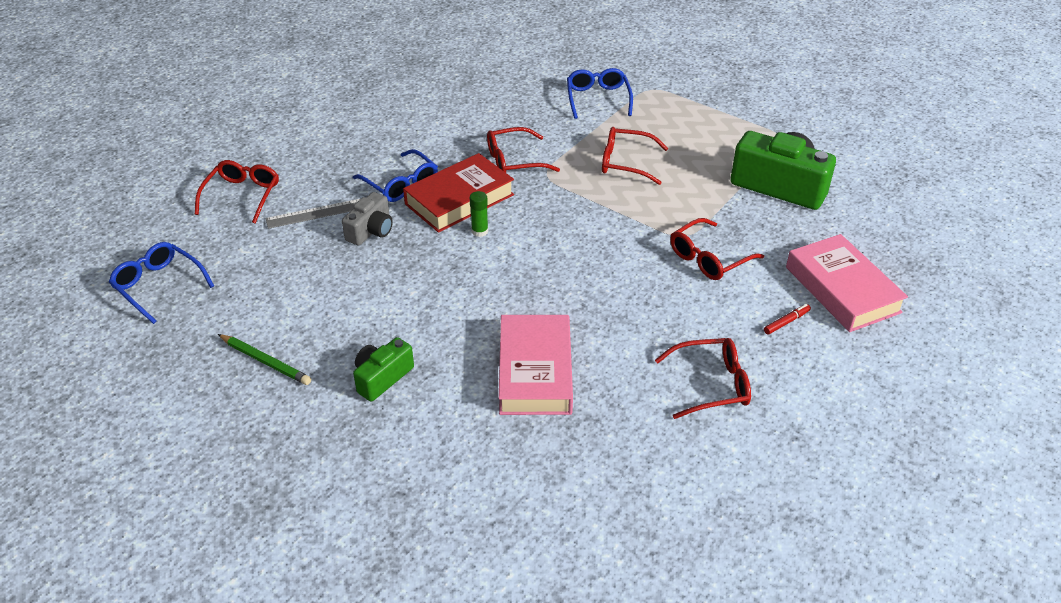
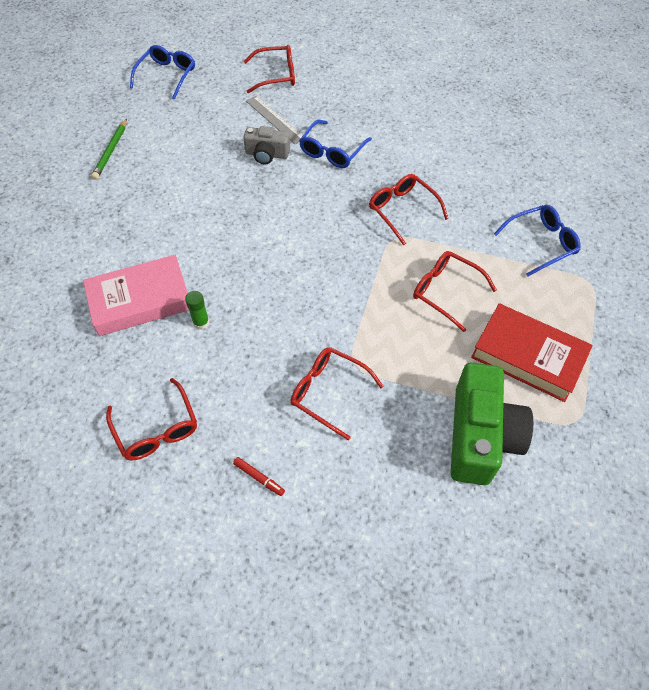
camera: 70 degrees right, 15 degrees up
(382, 377) = (111, 214): green camera -> none
(459, 199) = (330, 192): red book -> red book (528, 356)
(479, 231) = (294, 217): green glue stick -> green glue stick (201, 322)
(626, 162) = (446, 292): red glasses -> red glasses turned 45 degrees counterclockwise
(842, 289) = (328, 524): pink book -> none

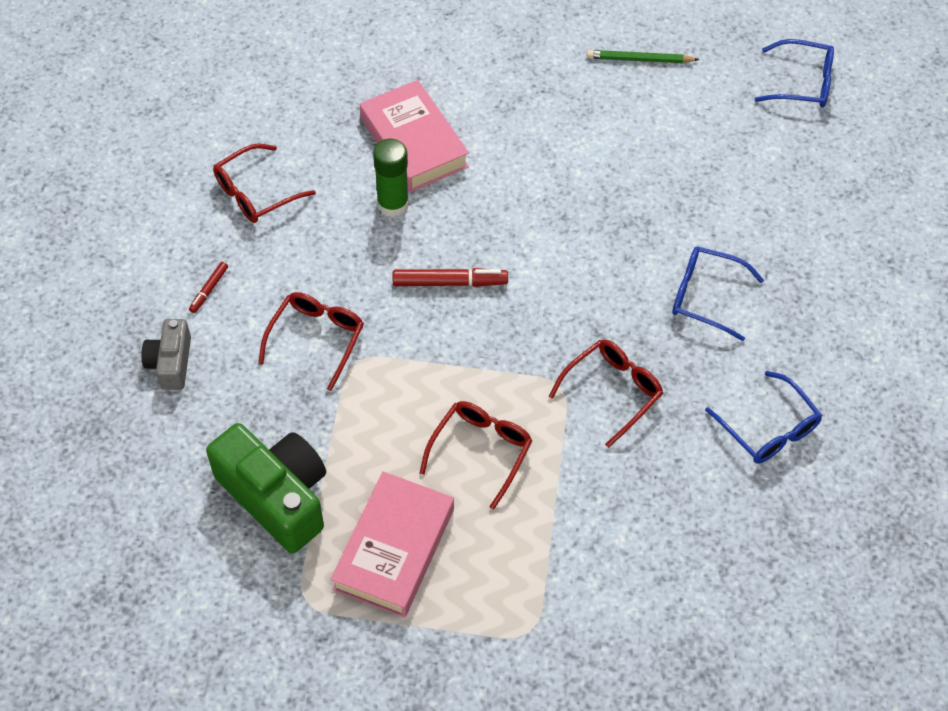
camera: 80 degrees right, 0 degrees up
(201, 322) = (393, 204): green glue stick -> green glue stick, size x1.67
(267, 154) = (678, 222): grey camera -> grey camera (171, 363)
(274, 119) = (751, 220): grey ruler -> none
(276, 75) = (847, 207): red glasses -> none
(290, 292) = (449, 282): none -> red marker
(480, 436) = (276, 496): green camera -> green camera turned 135 degrees counterclockwise
(528, 356) = (394, 549): red book -> pink book
(541, 243) = (589, 568): blue glasses -> blue glasses (768, 428)

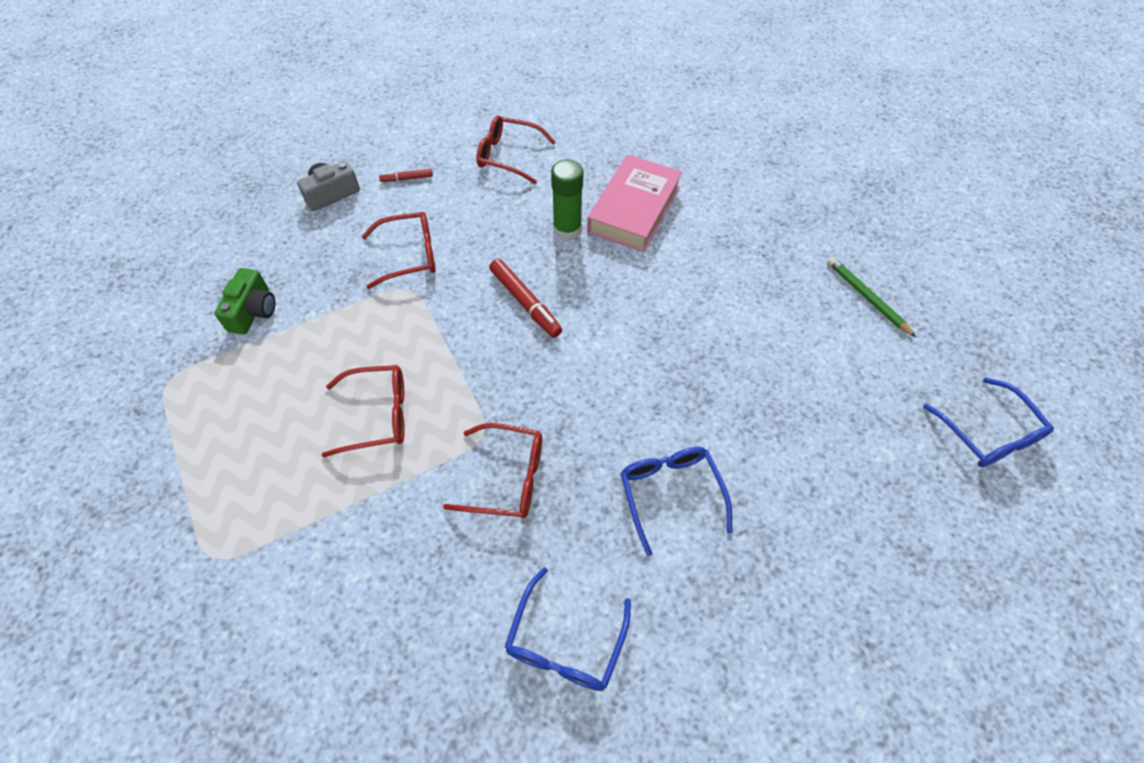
camera: 55 degrees right, 0 degrees up
(276, 496) = (253, 311): green camera -> green camera, size x0.55
(394, 549) = (246, 410): pink book -> none

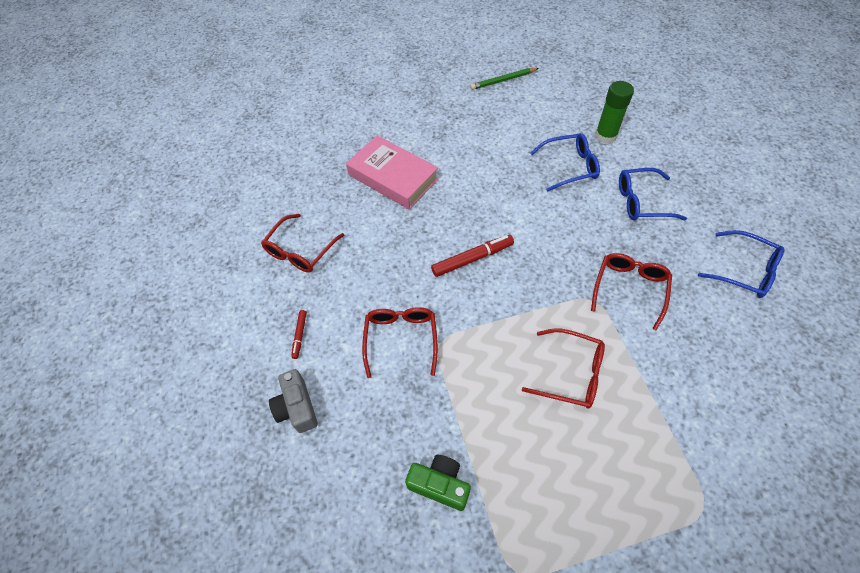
camera: 75 degrees left, 0 degrees up
(377, 415) = (571, 373): red glasses -> red glasses turned 105 degrees clockwise
(567, 229) = (402, 221): green glue stick -> green glue stick (605, 136)
(988, 433) = (604, 61): blue glasses -> blue glasses (569, 167)

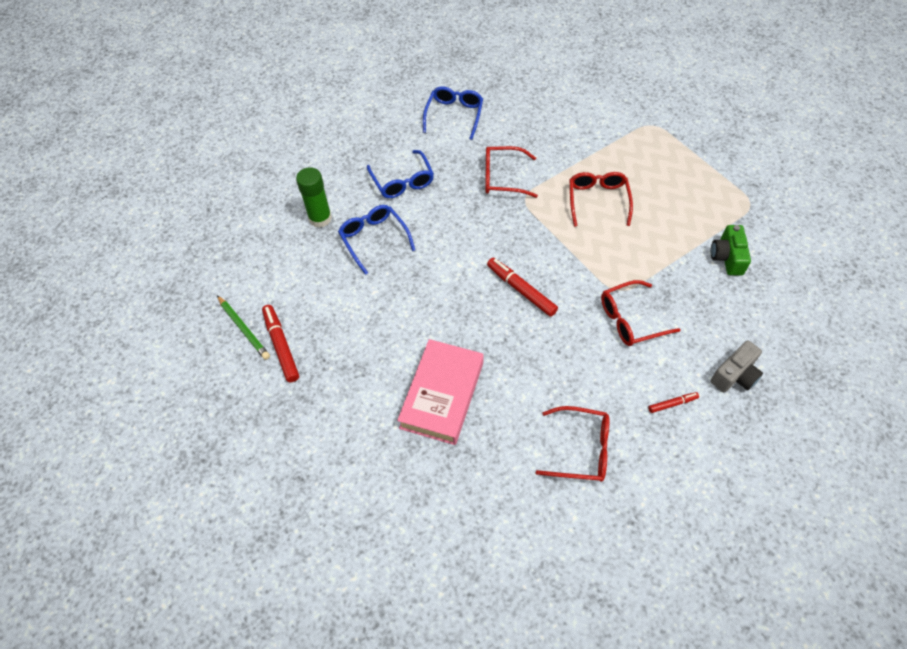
camera: 110 degrees left, 0 degrees up
(479, 97) = (281, 346): none -> red marker

